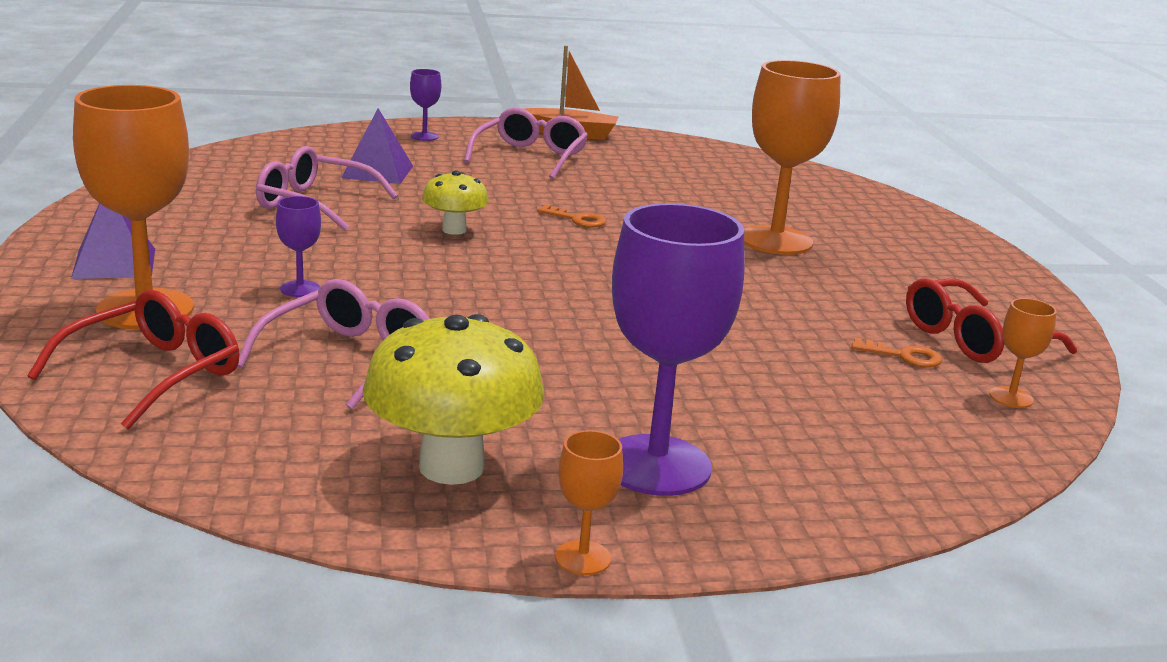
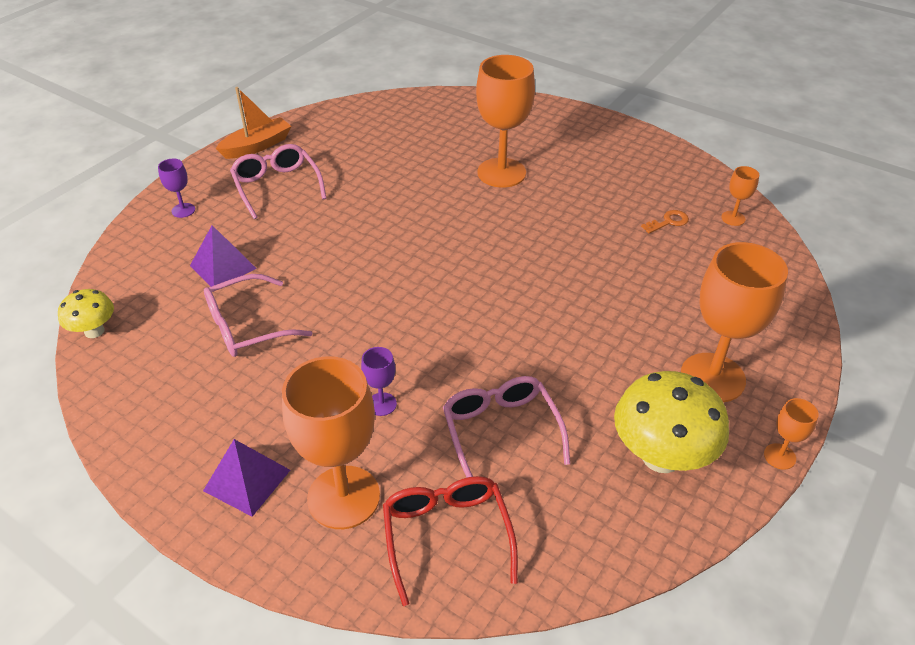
camera: 45 degrees left, 20 degrees up
(454, 230) = (359, 286): yellow mushroom -> yellow mushroom (94, 331)
(577, 219) = (397, 227): orange key -> none
(656, 465) = (712, 377): purple goblet -> orange goblet
(973, 339) = (670, 188): red glasses -> none

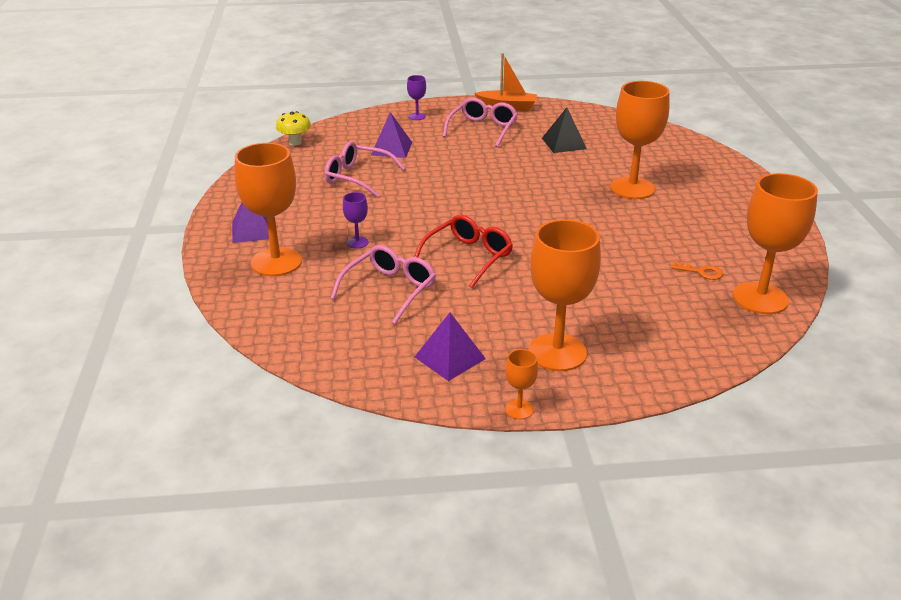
camera: 50 degrees right, 10 degrees down
(375, 159) = (564, 143): none -> black pyramid
(447, 535) = (289, 305): red glasses -> red glasses (468, 257)
(661, 456) = (450, 358): yellow mushroom -> purple pyramid
(733, 218) = (760, 298): orange goblet -> orange goblet, size x2.24

